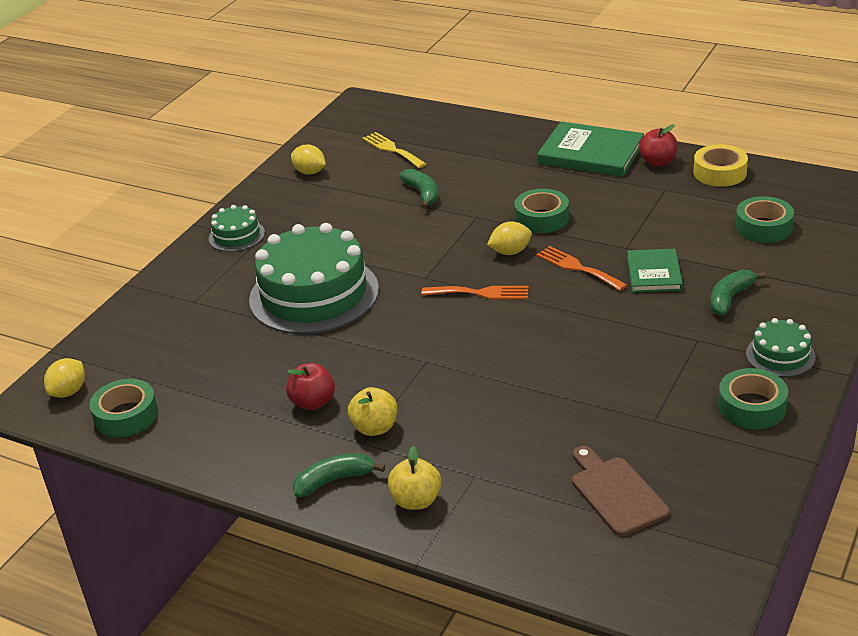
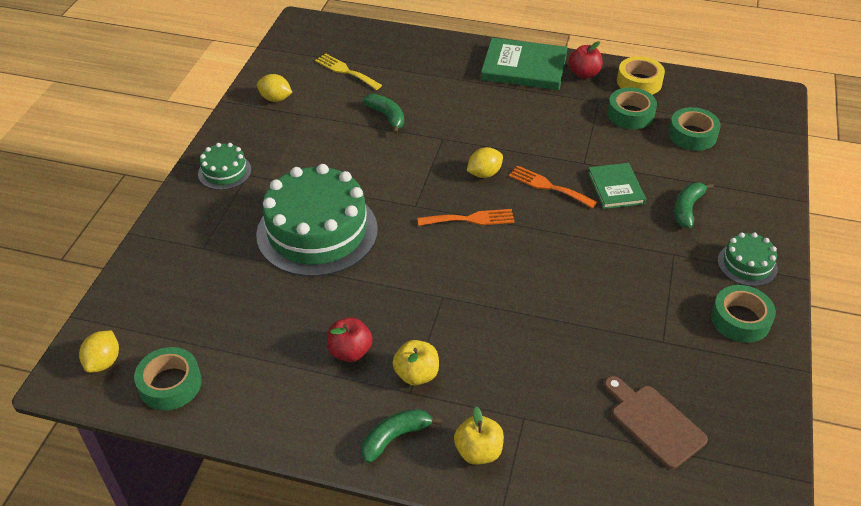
camera: 15 degrees left, 10 degrees up
(541, 218) = (501, 137): green tape -> green tape (630, 114)

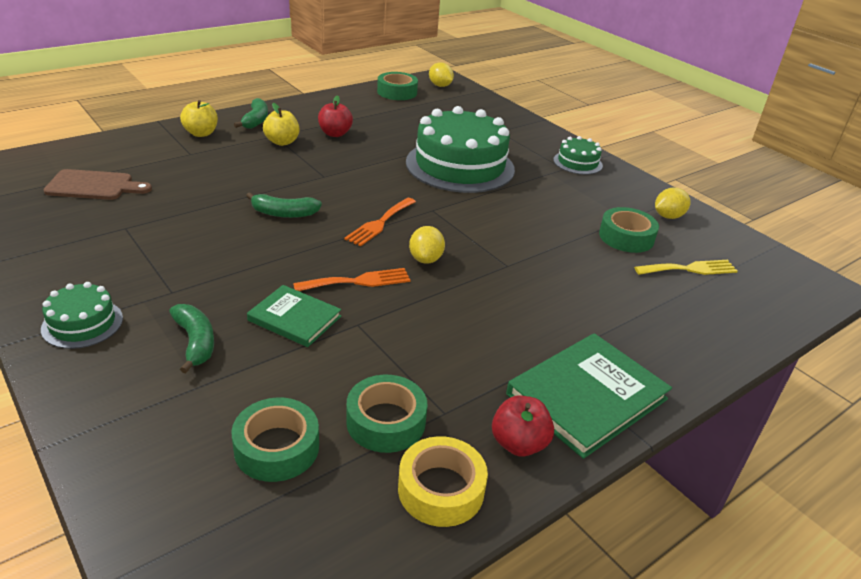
camera: 125 degrees right, 10 degrees down
(387, 116) = (579, 254): green banana -> green banana (284, 213)
(740, 319) = (61, 274): green tape -> green tape (626, 237)

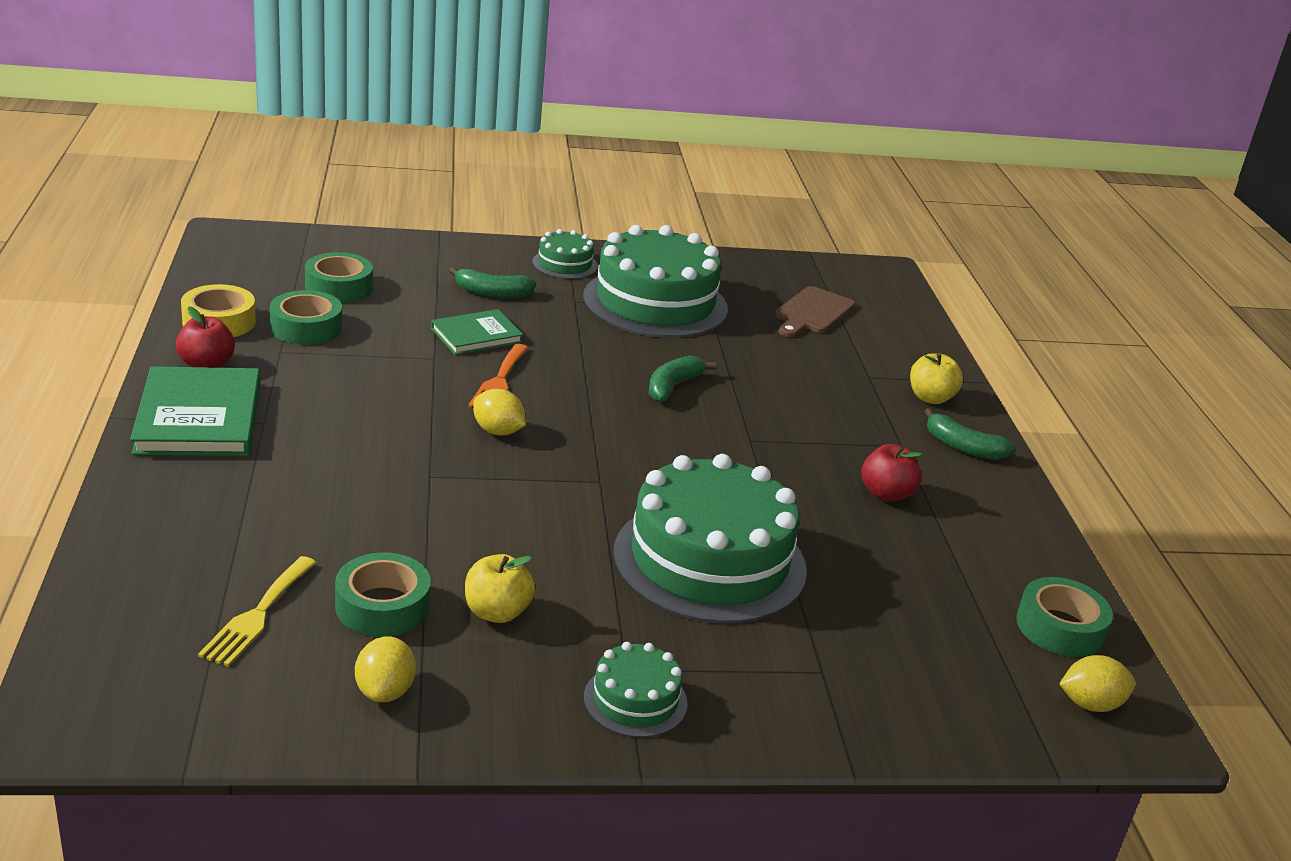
camera: 120 degrees right, 5 degrees down
(137, 253) = (655, 303): none -> green cake
(282, 142) = (876, 444): yellow apple -> yellow apple (497, 612)
(379, 223) = (600, 433): orange fork -> none

